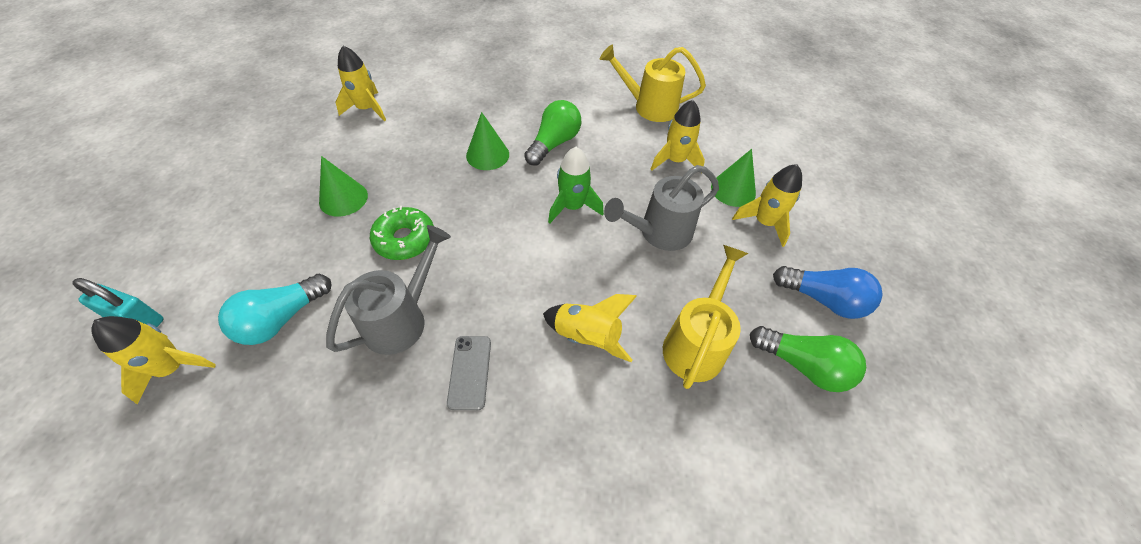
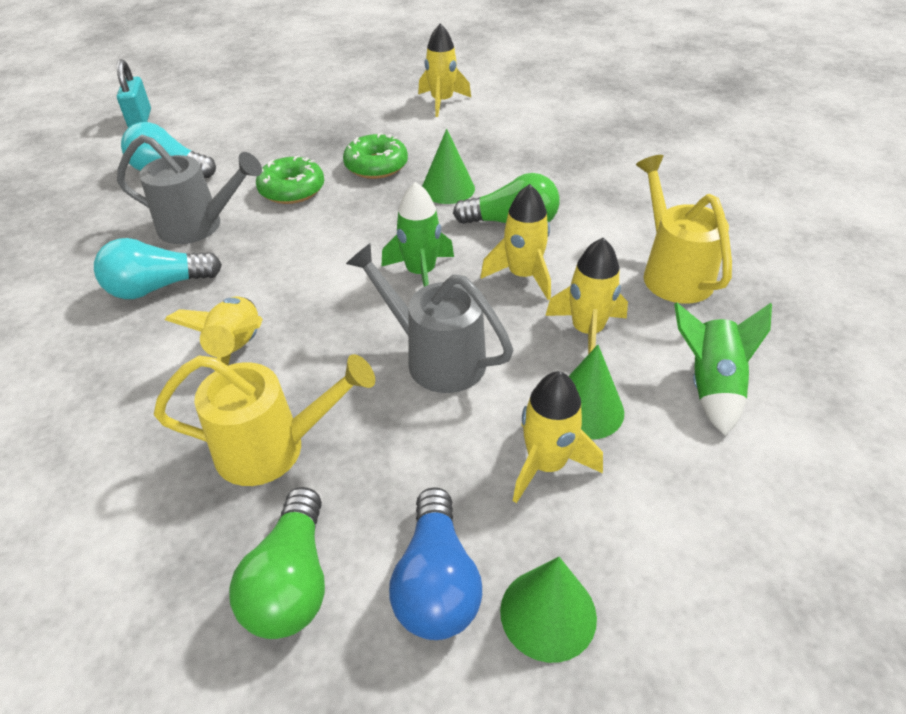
camera: 65 degrees right, 10 degrees down
(173, 368) = (105, 150): yellow rocket -> yellow rocket (523, 276)
(343, 198) = (317, 140): green cone -> green cone (548, 613)
(420, 179) = (376, 166): none -> green donut
(470, 372) = (157, 287): grey phone -> turquoise light bulb
(740, 139) = (711, 386): none -> green rocket

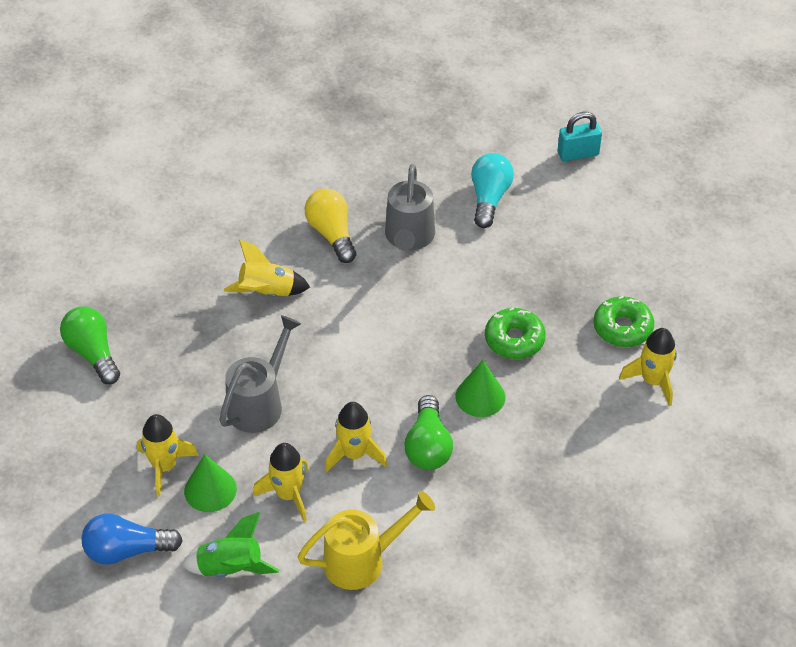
camera: 85 degrees right, 5 degrees up
(157, 287) = (332, 234): turquoise light bulb -> yellow light bulb
(273, 448) = (182, 328): yellow watering can -> none
(292, 190) = (467, 286): green donut -> green donut (622, 328)
(292, 582) = (93, 353): green light bulb -> green light bulb turned 60 degrees clockwise
(421, 273) = (354, 387): green rocket -> none
(436, 583) = (88, 415): blue light bulb -> blue light bulb (127, 550)
(548, 613) = (67, 465): green cone -> none

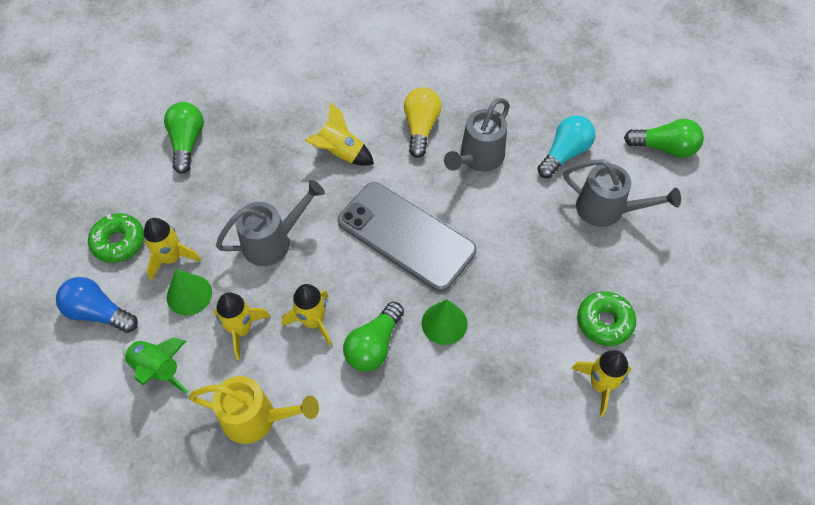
camera: 30 degrees right, 10 degrees up
(389, 338) = (406, 236): none -> grey phone
(514, 340) = (505, 287): green donut -> green donut (119, 242)
(562, 231) = (607, 210): none -> grey watering can
(578, 154) = (664, 148): turquoise padlock -> green light bulb

